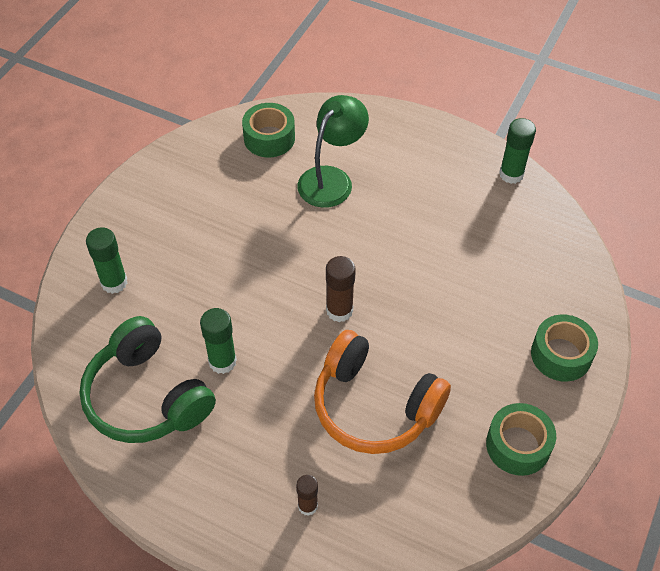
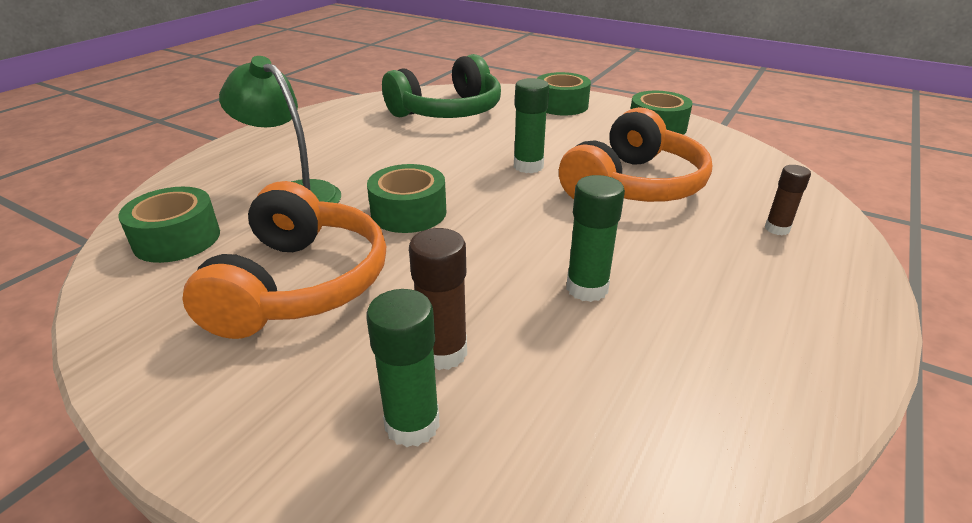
camera: 85 degrees left, 20 degrees down
(146, 397) = (666, 370): green headphones -> green headphones (448, 112)
(223, 211) = (300, 284): none -> orange headphones
(312, 251) = (409, 212): none -> green tape
(339, 310) = (505, 199): brown glue stick -> brown glue stick (443, 352)
(511, 174) = (350, 107): green glue stick -> green glue stick (528, 166)

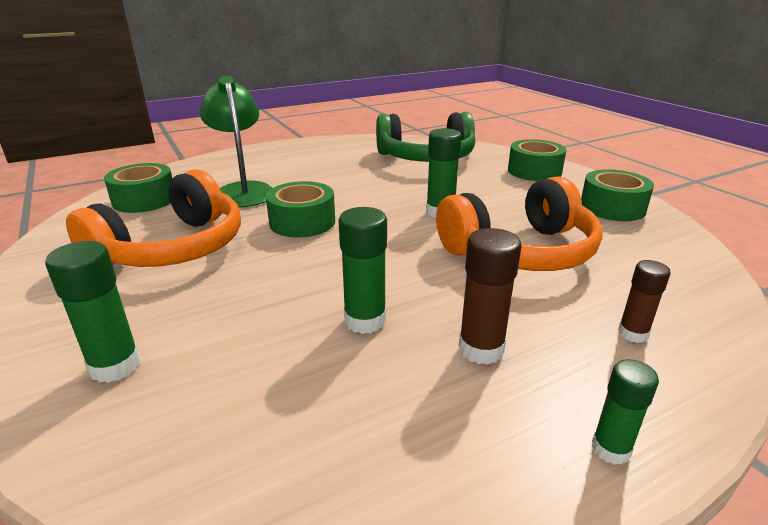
camera: 30 degrees right, 5 degrees down
(443, 352) = (197, 326): brown glue stick -> brown glue stick (481, 349)
(848, 316) = (610, 449): none -> green glue stick

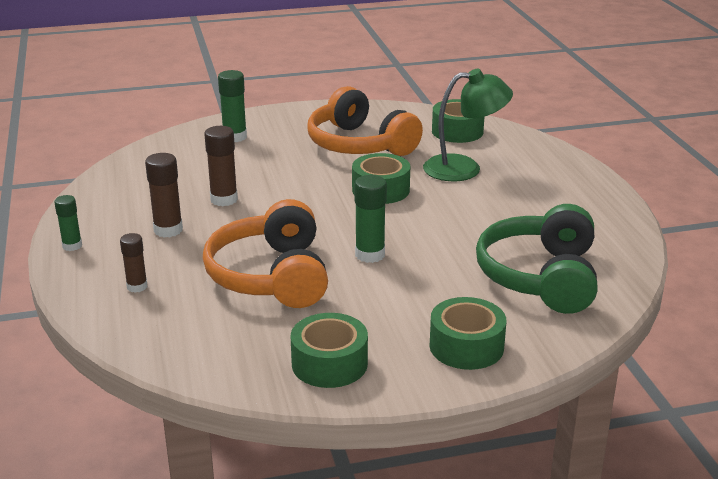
camera: 105 degrees right, 0 degrees up
(365, 320) = (224, 199): green glue stick -> brown glue stick

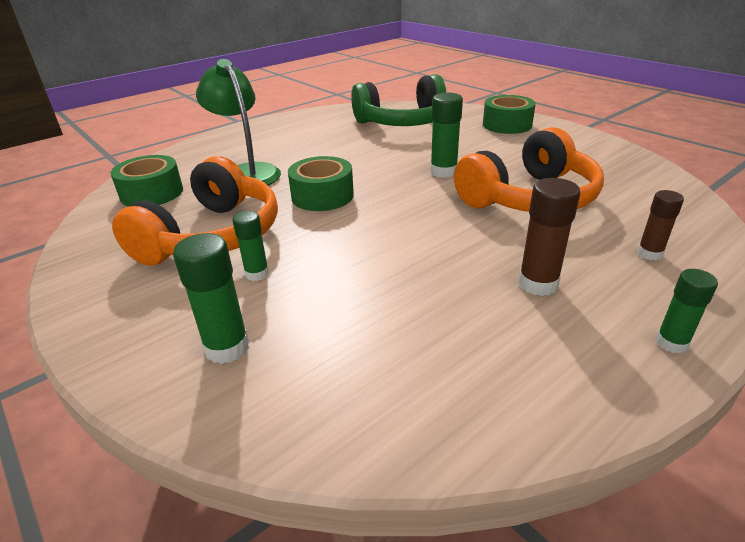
camera: 115 degrees left, 5 degrees up
(224, 199) = (429, 275): brown glue stick -> none
(293, 152) = (257, 274): none -> green glue stick
(329, 363) = (587, 150): green tape -> none

